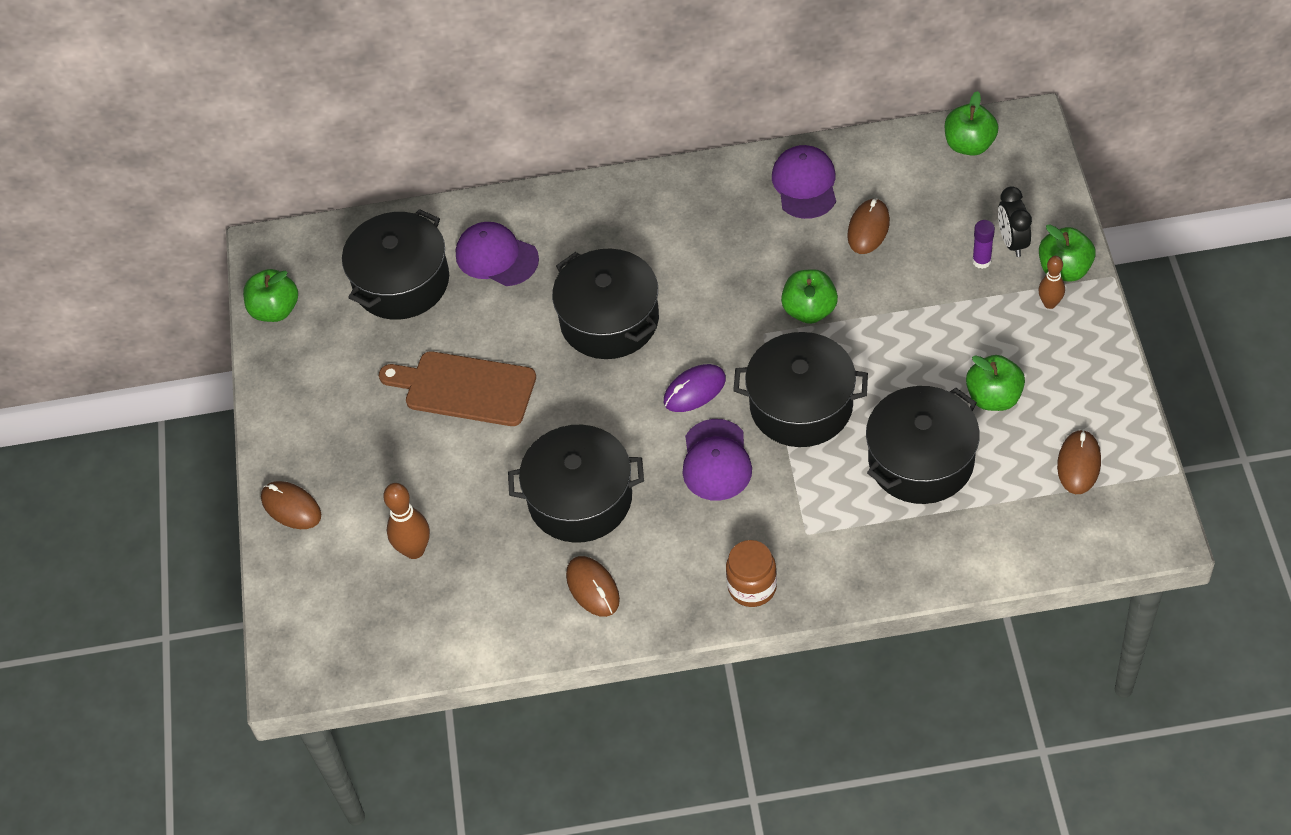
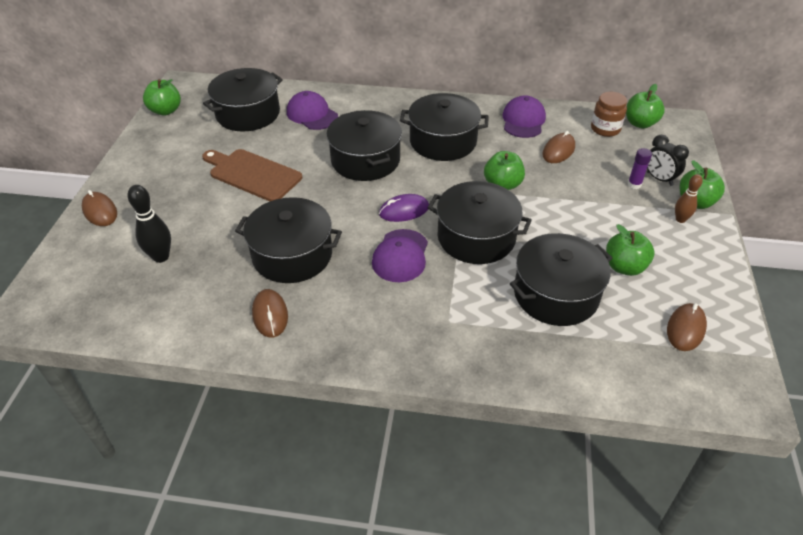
camera: 10 degrees right, 10 degrees down
(414, 550) = (161, 257): brown bowling pin -> black bowling pin
(704, 256) = (443, 141): none -> black pot
(752, 587) = (391, 347): brown jar -> brown jar (605, 129)
(1012, 242) = (659, 179): black clock -> black clock turned 45 degrees counterclockwise

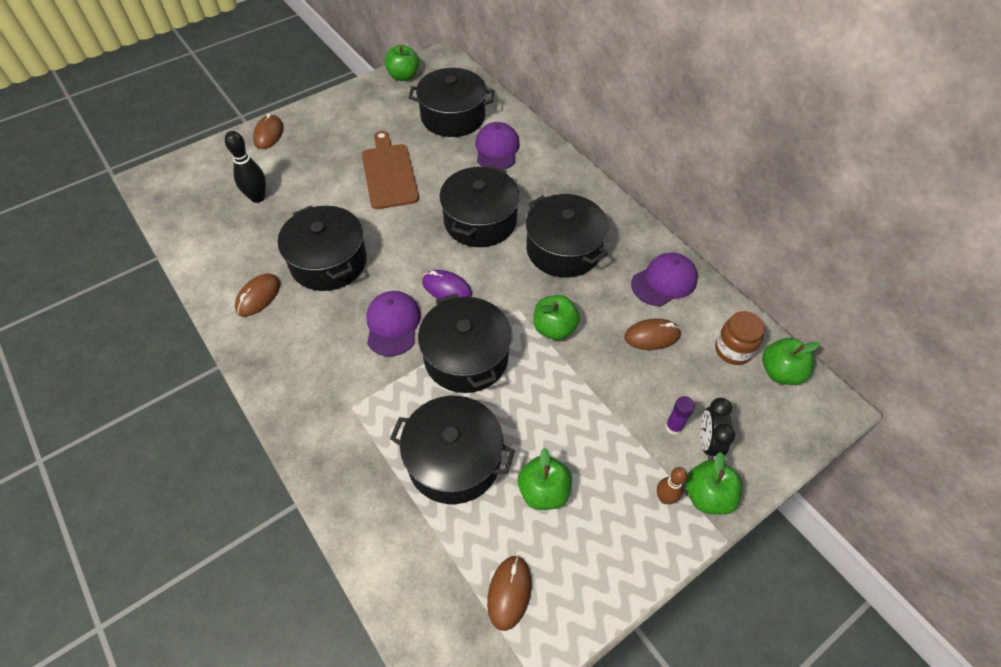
camera: 45 degrees right, 10 degrees up
(400, 256) = (393, 324): purple cap -> purple cap turned 120 degrees clockwise
(685, 329) = (509, 592): brown mouse -> brown mouse turned 60 degrees counterclockwise

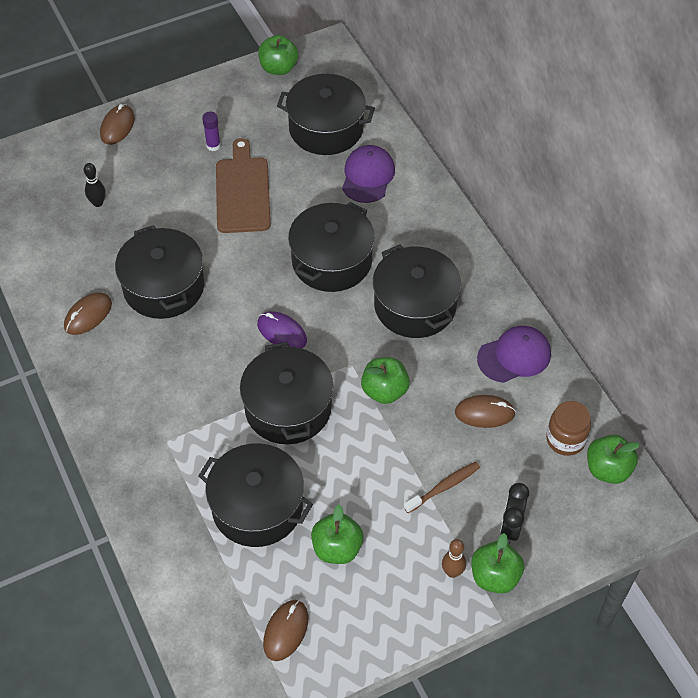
camera: 10 degrees right, 0 degrees up
(257, 197) = (98, 203): black bowling pin -> black bowling pin, size x0.65
(393, 324) = (220, 363): purple cap -> none
(633, 412) = (444, 487): none -> brown toothbrush
(673, 427) = (480, 507): purple glue stick -> purple glue stick (213, 146)

